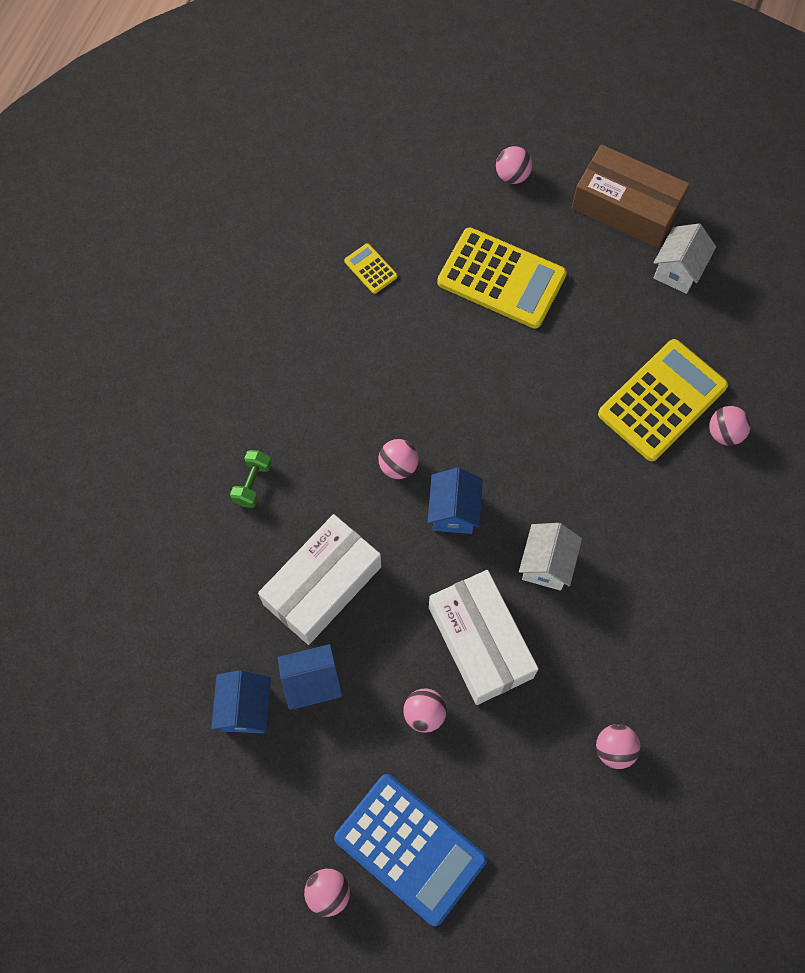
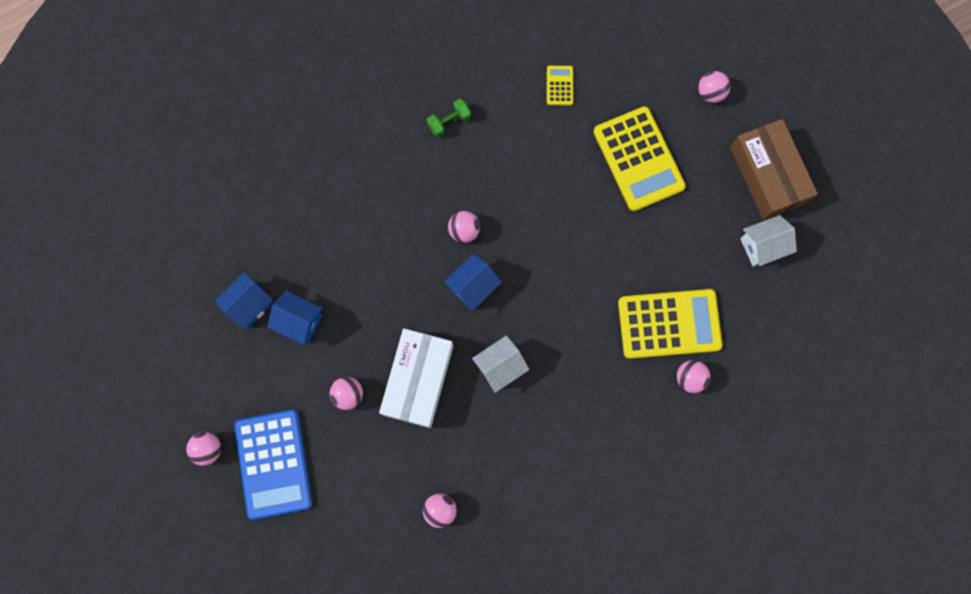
camera: 40 degrees right, 10 degrees up
(252, 483) = (367, 170): green dumbbell -> green dumbbell (449, 121)
(322, 585) = (355, 267): white box -> none

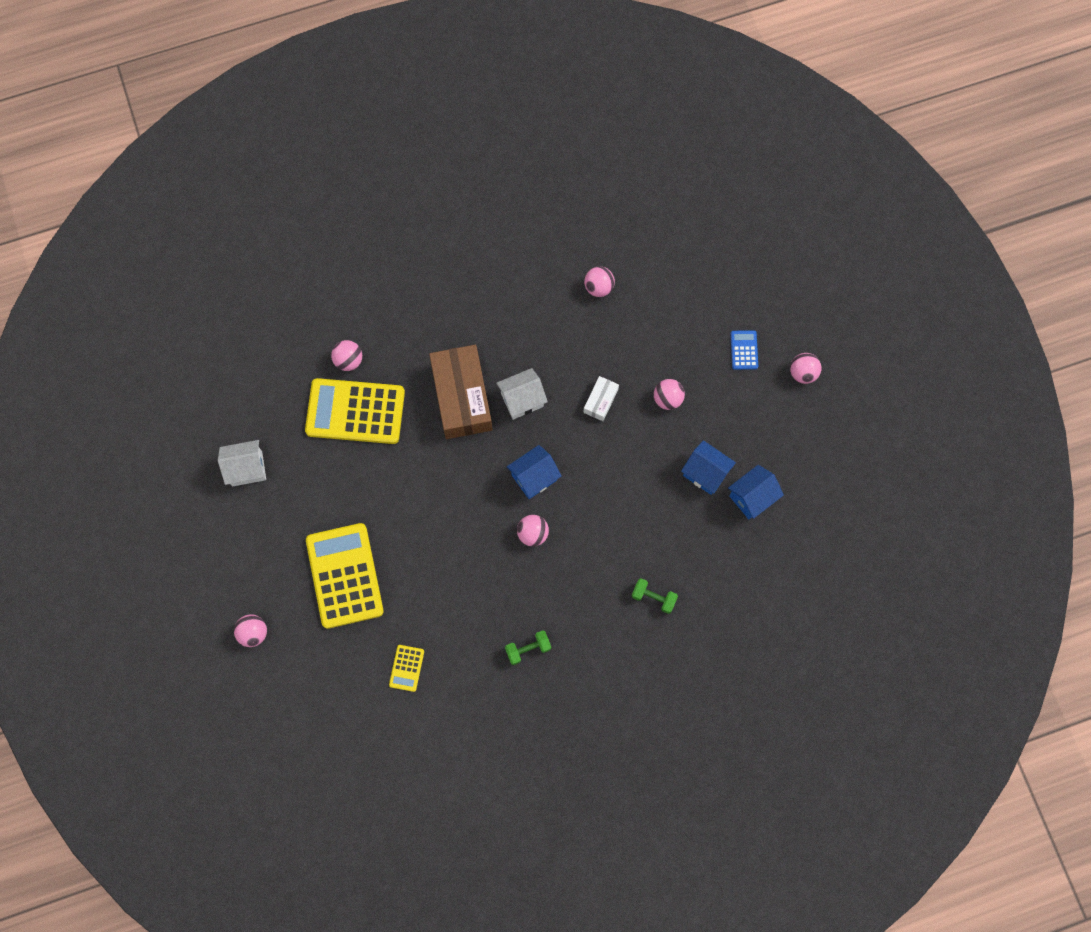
camera: 170 degrees left, 5 degrees down
(273, 464) = (744, 350): blue calculator -> blue calculator, size x0.44
(336, 189) = (653, 597): none -> green dumbbell
(418, 380) = (600, 401): white box -> white box, size x0.46
(767, 175) = (221, 537): brown box -> brown box (461, 397)

